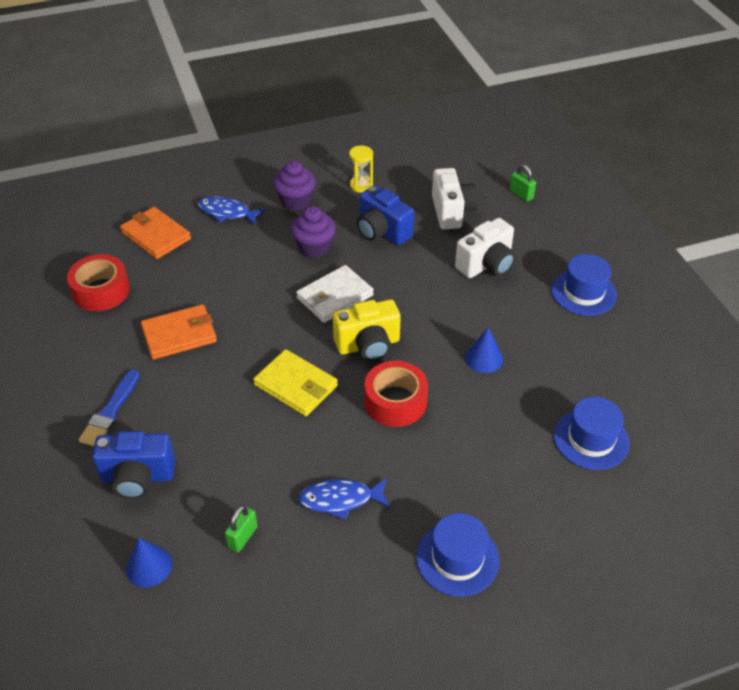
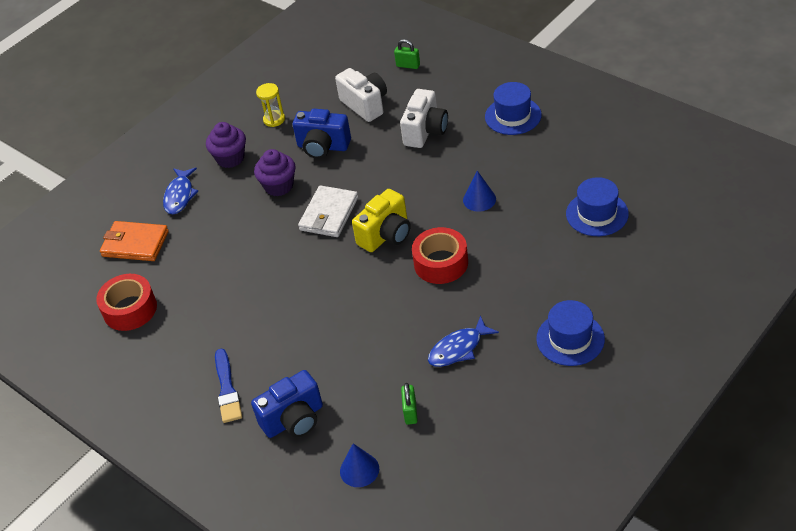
camera: 25 degrees left, 0 degrees up
(179, 335) = (229, 306): orange wallet -> none
(227, 212) = (180, 195): blue fish -> blue fish turned 75 degrees counterclockwise
(296, 385) = (356, 292): yellow wallet -> none

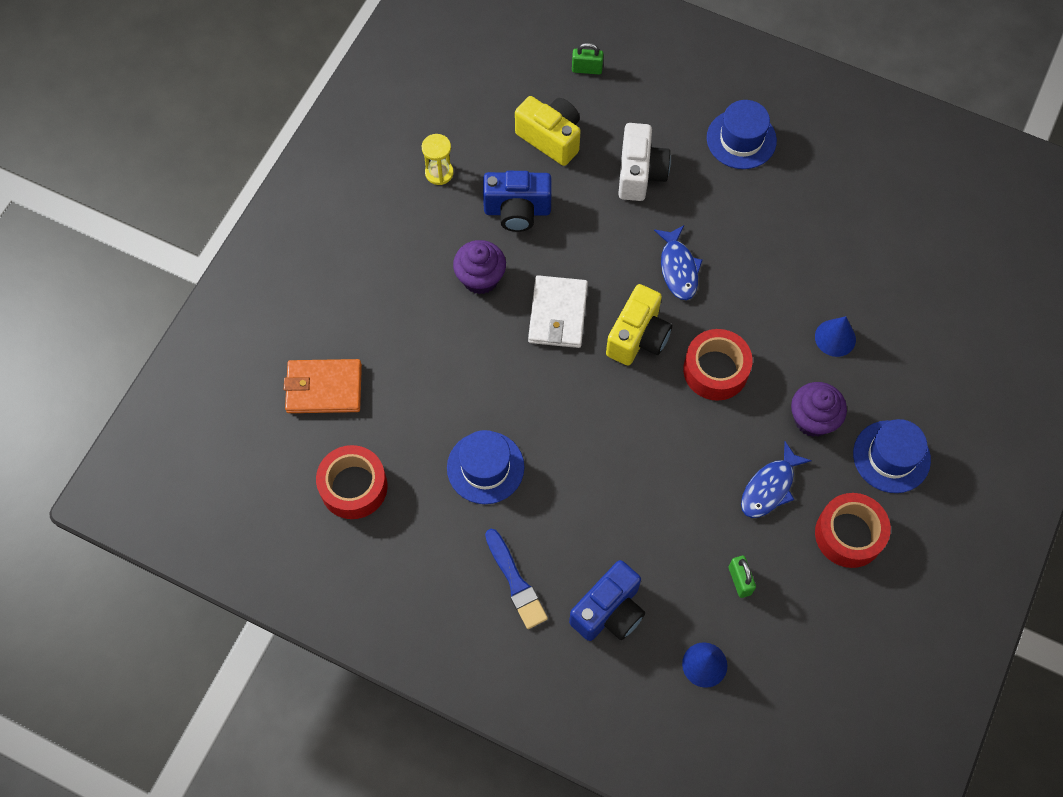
camera: 20 degrees left, 20 degrees up
(180, 195) = (356, 307): blue fish -> blue fish (678, 268)
(230, 158) = (402, 241): purple cupcake -> purple cupcake (812, 419)
(365, 105) = (551, 138): white camera -> yellow camera
(479, 199) = (735, 271): blue cone -> blue cone (835, 338)
(515, 390) = (849, 534): none -> red tape
(597, 214) = (878, 277): blue hat -> blue hat (485, 467)

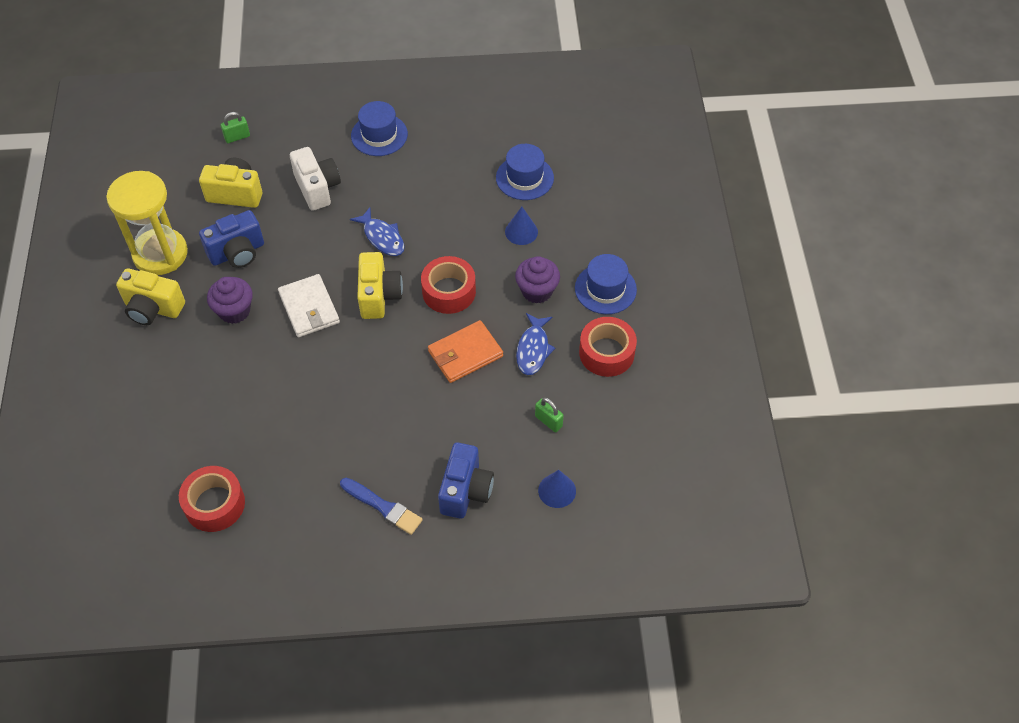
camera: 30 degrees left, 10 degrees down
(324, 388) = (150, 445): orange wallet -> orange wallet (465, 354)
(401, 233) = (153, 308): none -> yellow camera
(439, 173) = (160, 254): yellow hourglass -> yellow hourglass, size x2.23
(485, 467) = (313, 439): blue hat -> blue hat (524, 178)

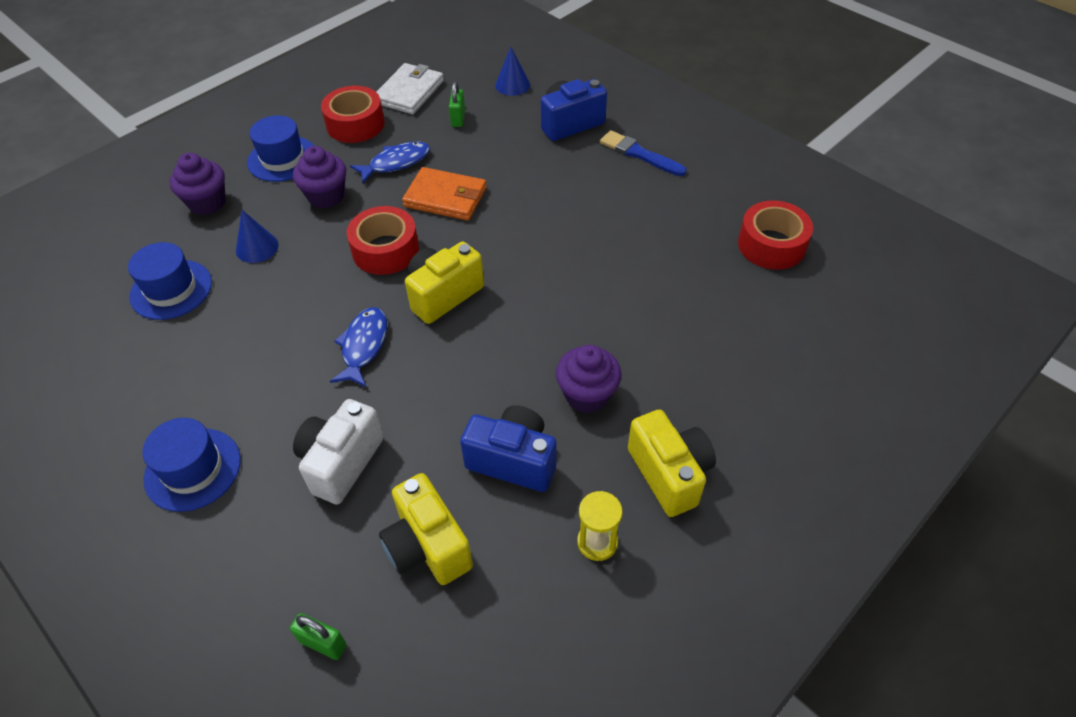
camera: 130 degrees left, 5 degrees down
(160, 254) = (597, 542): yellow hourglass -> yellow hourglass, size x0.45
(309, 308) = (515, 336): white wallet -> white wallet (409, 92)
(383, 507) = (639, 154): blue brush -> blue brush turned 45 degrees counterclockwise
(595, 228) = (207, 203): none -> purple cupcake

